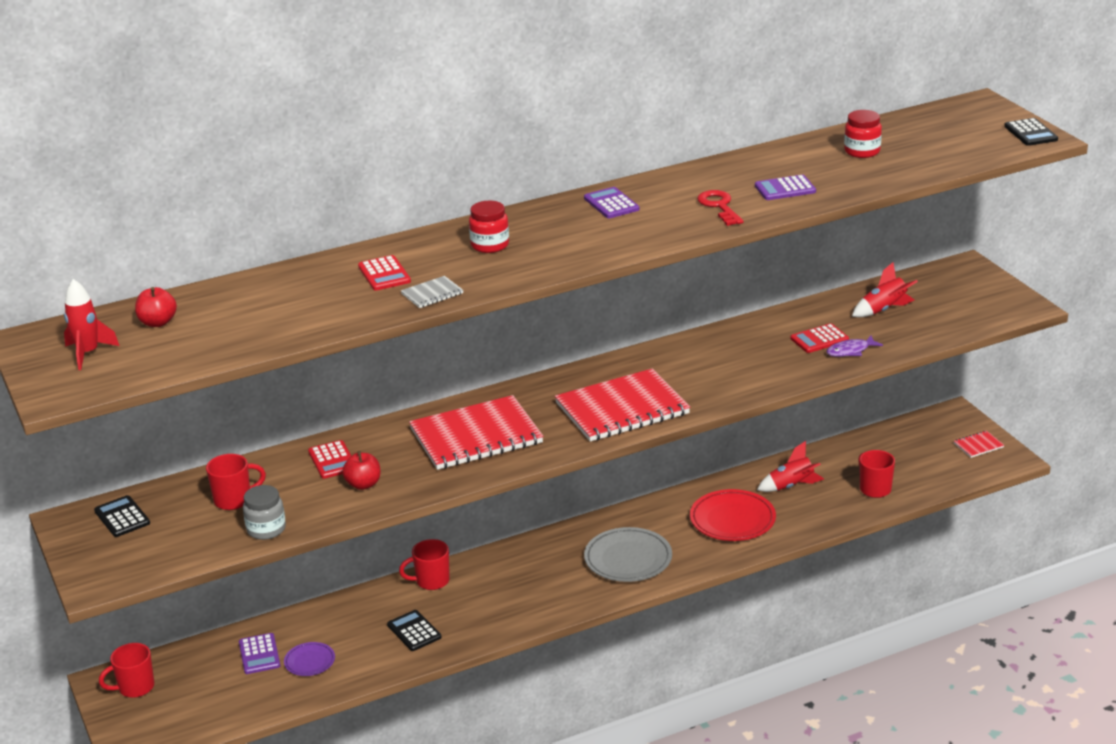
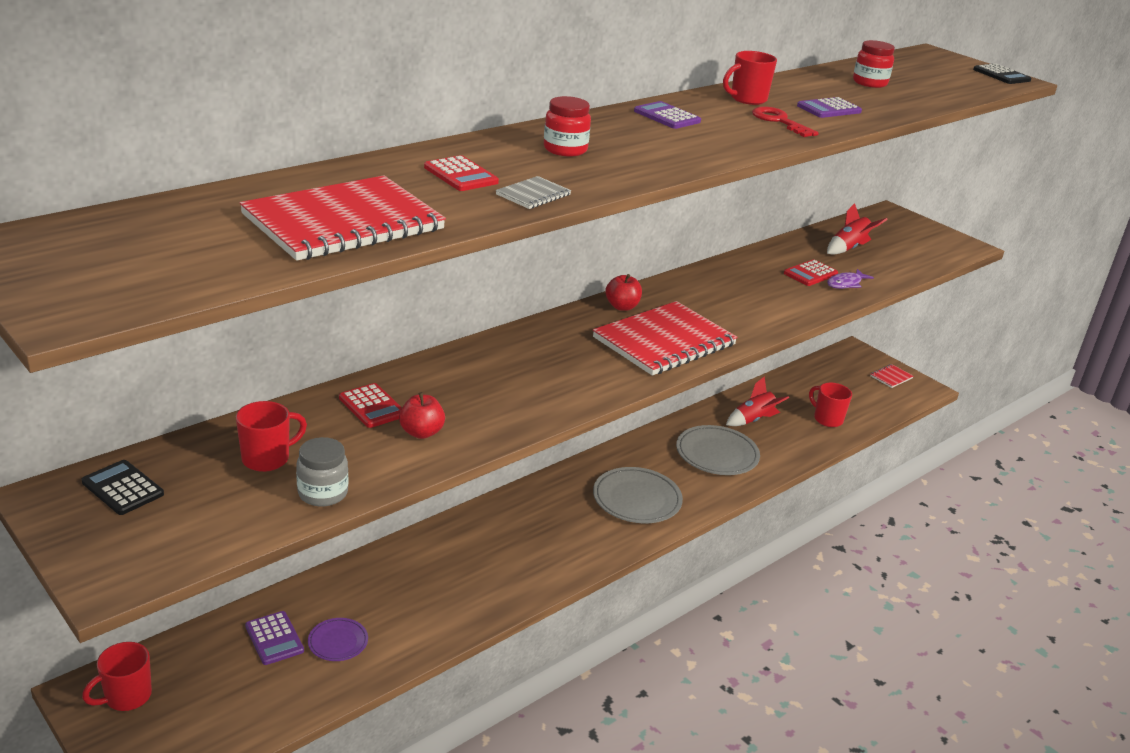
camera: 20 degrees left, 0 degrees up
(88, 353) = (100, 260): red rocket -> none
(158, 322) = (189, 224): red apple -> red apple (622, 307)
(414, 631) = (446, 595): black calculator -> none
(431, 581) = (444, 536): red mug -> red mug (747, 99)
(476, 436) = (525, 374): red notebook -> red notebook (343, 222)
(732, 520) = (717, 454): red plate -> grey plate

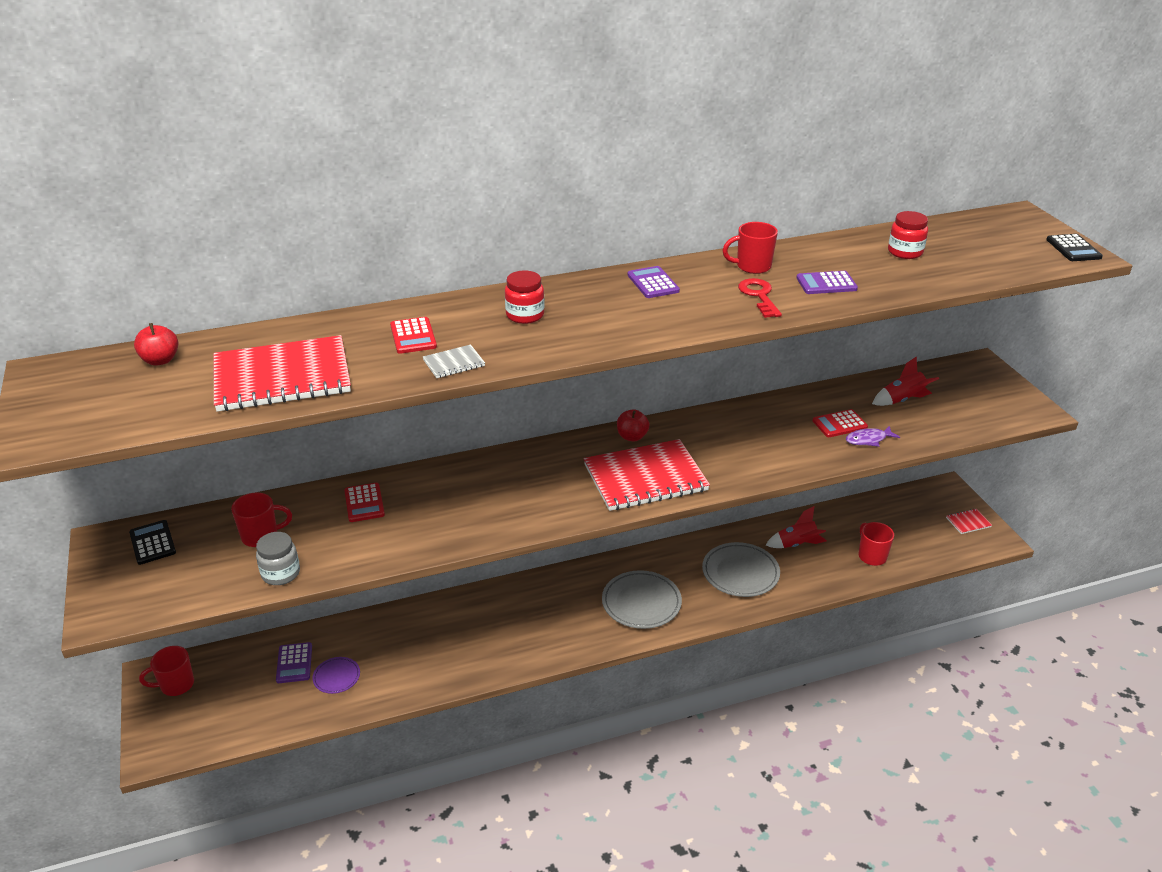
camera: 25 degrees right, 5 degrees up
(421, 432) = (386, 533): red apple -> red apple (160, 360)

